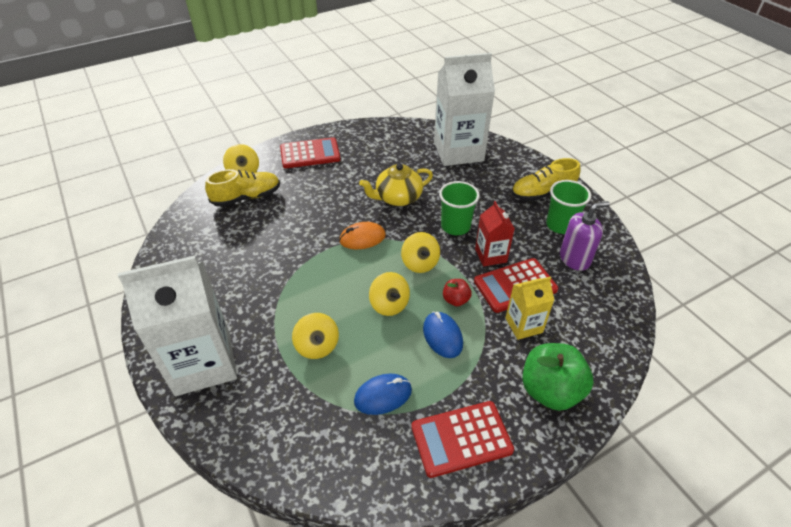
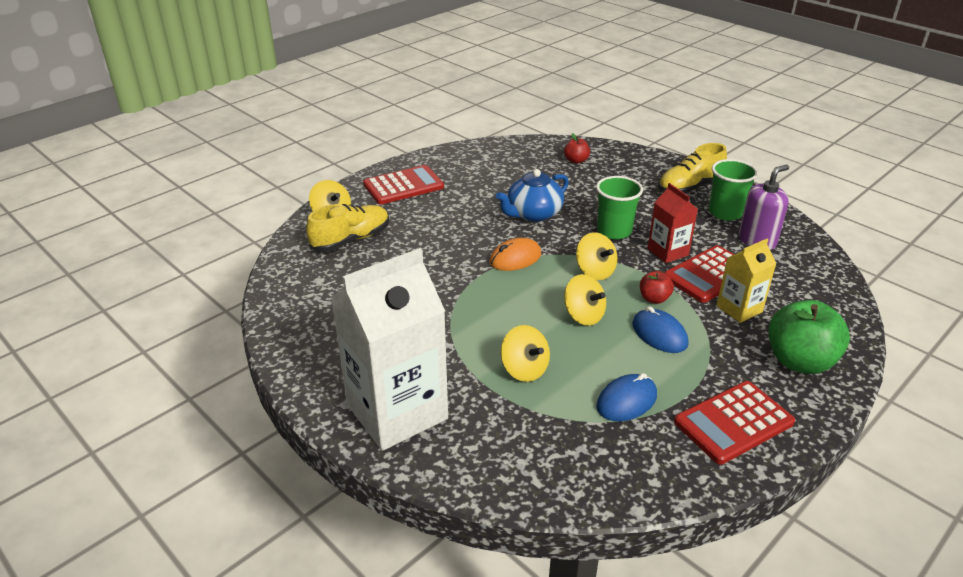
camera: 15 degrees left, 10 degrees down
(398, 198) = (533, 214): yellow teapot -> blue teapot
(458, 151) = (576, 161): white carton -> red apple

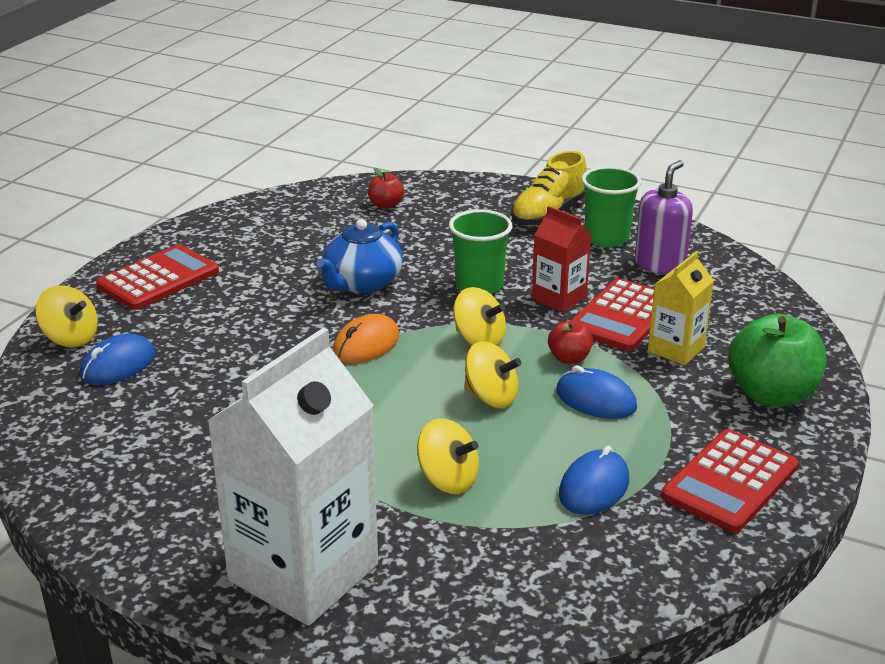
camera: 20 degrees left, 5 degrees down
(351, 240) = (118, 365): yellow shoe -> blue mouse

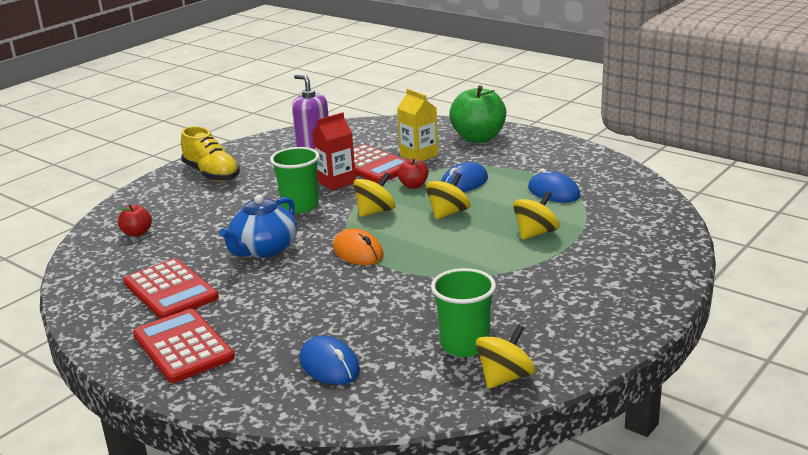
camera: 75 degrees left, 5 degrees down
(71, 338) = (265, 394): yellow spinning top -> yellow spinning top (505, 377)
(303, 572) = (623, 285): white carton -> none
(362, 283) = (264, 249): blue teapot -> blue teapot turned 75 degrees clockwise
(606, 238) = (264, 159): green cup -> green cup (464, 345)
(730, 481) = (556, 158): red calculator -> red calculator (170, 290)

